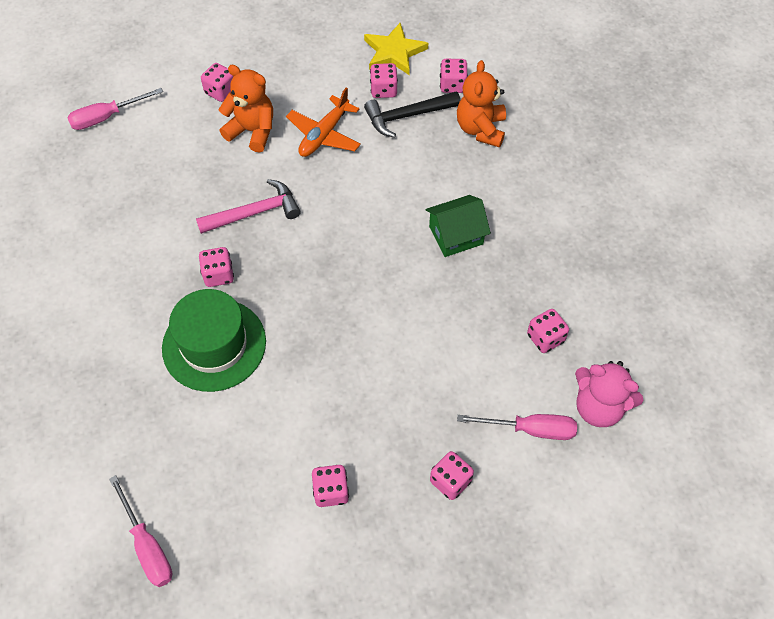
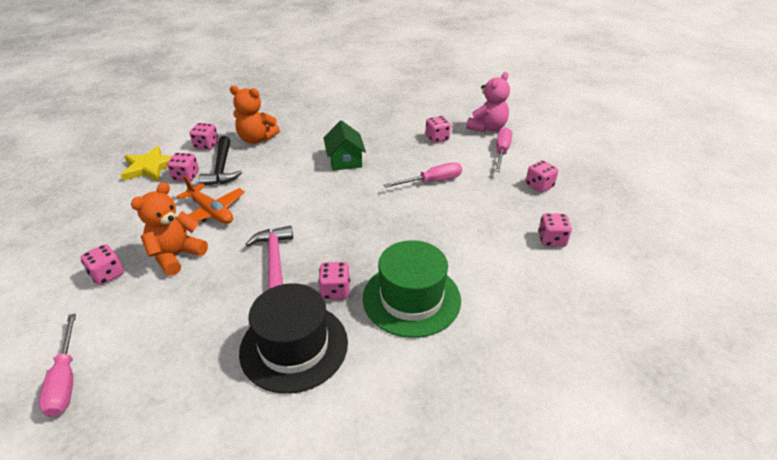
camera: 80 degrees left, 20 degrees down
(147, 258) = (294, 346): none -> black hat
(147, 546) = (616, 358): pink screwdriver -> pink screwdriver (432, 181)

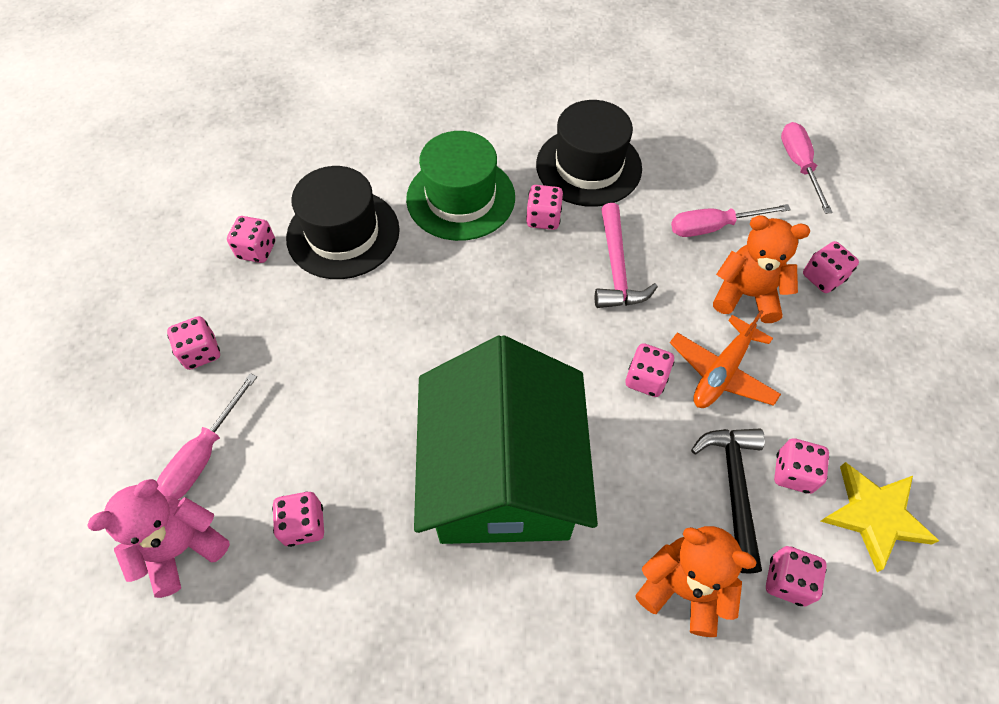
camera: 170 degrees left, 20 degrees up
(176, 255) = (746, 295): orange teddy bear -> orange teddy bear turned 120 degrees counterclockwise
(211, 212) = (722, 372): orange plane -> orange plane turned 105 degrees counterclockwise
(262, 203) = (645, 379): none -> pink dice
(345, 160) = (503, 476): green house -> green house, size x2.22
(432, 181) = (365, 390): pink screwdriver -> pink screwdriver (713, 227)
(495, 258) = (343, 234): none -> black hat

